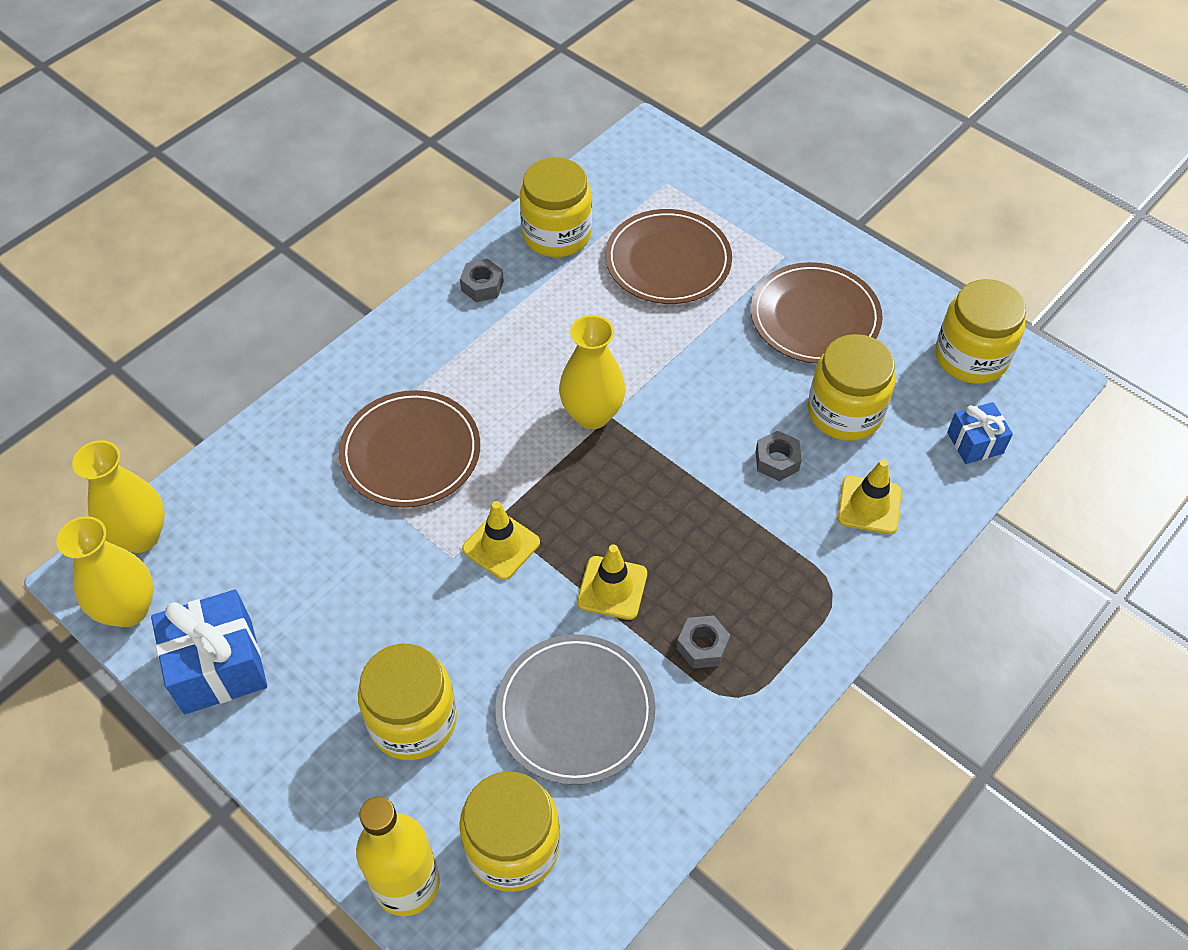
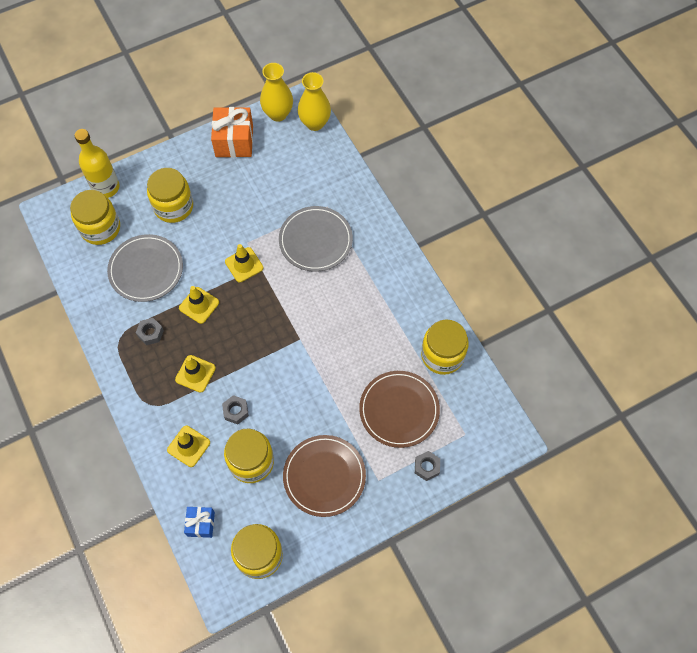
camera: 110 degrees right, 10 degrees up
(218, 666) = (234, 141): blue gift -> orange gift
(410, 452) = (315, 240): brown plate -> grey plate
(482, 286) = (415, 304): grey nut -> grey nut (426, 467)
(592, 414) = (304, 330): yellow vase -> none
(743, 543) = (195, 373): none -> yellow traffic cone

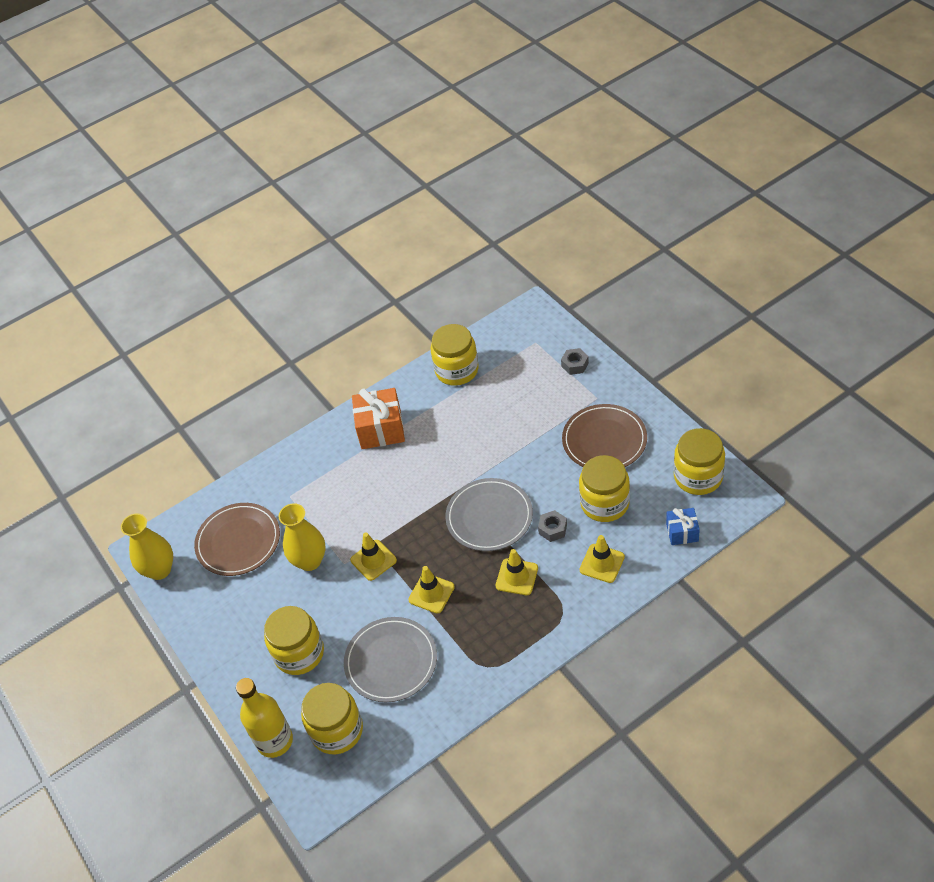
camera: 90 degrees left, 15 degrees down
(150, 333) = (475, 634): grey nut -> none
(234, 141) = (201, 608): orange gift -> orange gift (381, 429)
(315, 123) = (174, 529): yellow vase -> yellow vase (310, 561)
(315, 240) = (335, 498): grey plate -> grey plate (489, 517)
(399, 410) = (521, 394): brown plate -> brown plate (238, 541)

